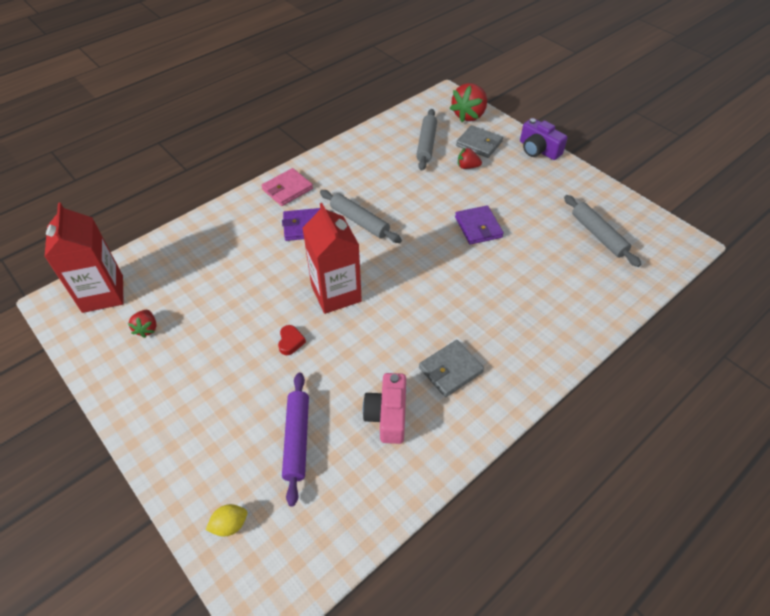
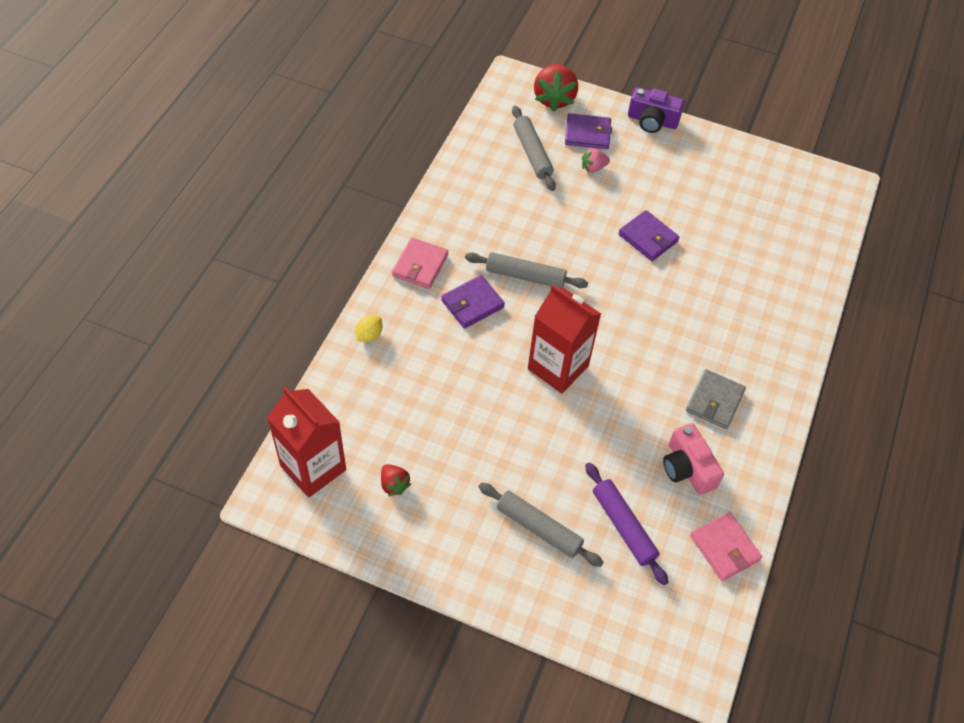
camera: 30 degrees left, 5 degrees up
(230, 525) = (620, 626): yellow lemon -> yellow lemon (369, 335)
(290, 342) = (550, 436): red heart -> none
(373, 500) = (724, 548): none -> pink wallet
(467, 167) = (593, 168): red strawberry -> pink strawberry
(479, 144) = (587, 134): grey wallet -> purple wallet
(598, 235) = (764, 204): grey rolling pin -> grey rolling pin (538, 528)

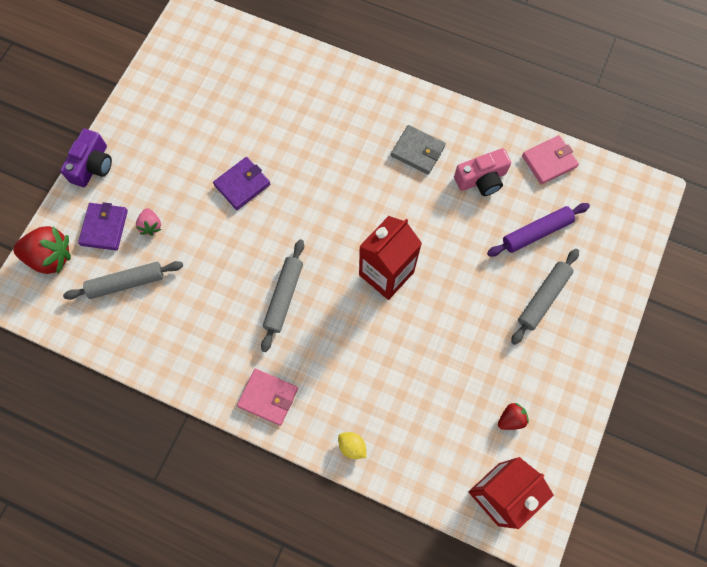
camera: 85 degrees left, 15 degrees up
(472, 304) = (316, 347): purple wallet -> none

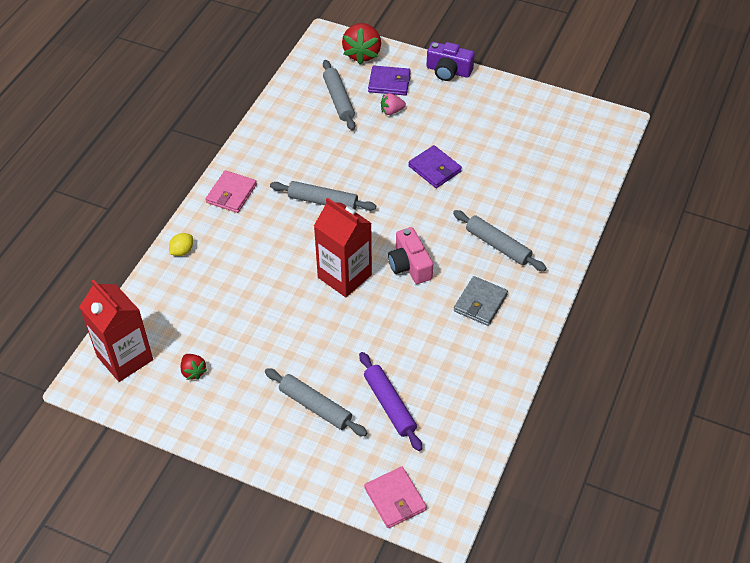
camera: 90 degrees right, 20 degrees down
(348, 132) = (498, 245): none -> grey rolling pin
(481, 179) = (450, 358): pink camera -> pink camera (409, 265)
(549, 161) = (477, 422): pink wallet -> pink wallet (395, 499)

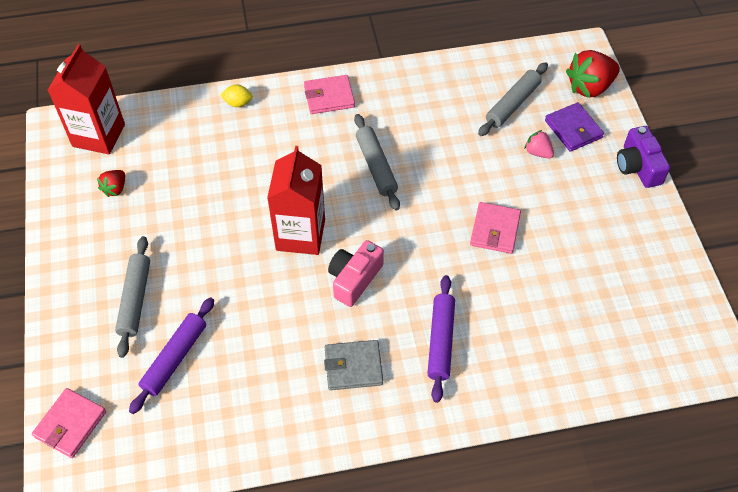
camera: 55 degrees right, 5 degrees up
(435, 169) = (495, 230): purple wallet -> pink wallet
(498, 245) = (440, 341): grey rolling pin -> purple rolling pin

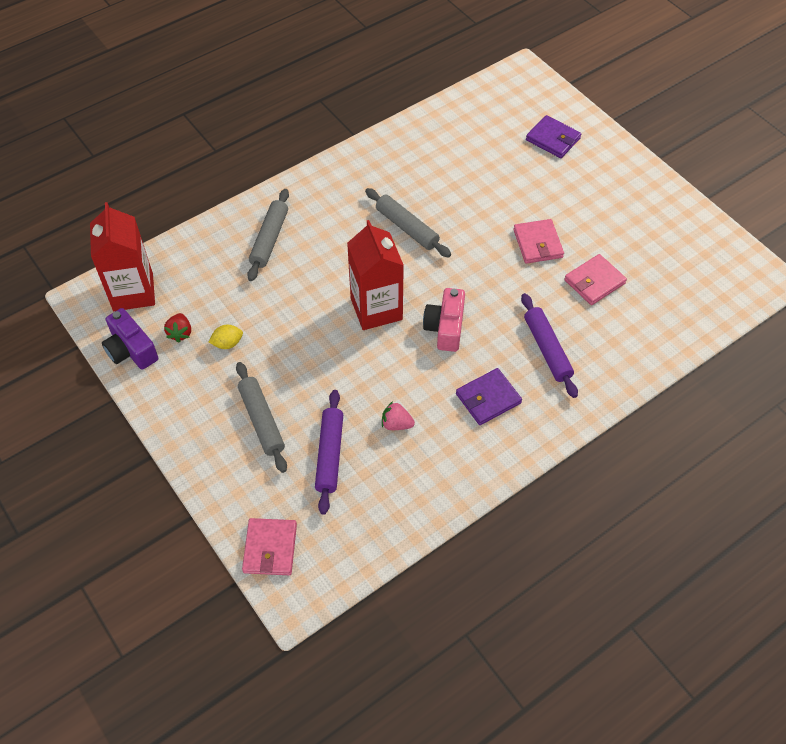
camera: 25 degrees left, 0 degrees up
(238, 103) = (249, 217): yellow lemon -> yellow lemon (227, 343)
(329, 97) = (329, 183): pink wallet -> pink wallet (594, 282)
(353, 367) = (488, 398): grey wallet -> purple wallet
(512, 104) = (491, 136): grey rolling pin -> grey rolling pin (269, 239)
(538, 152) = (535, 168): pink strawberry -> pink strawberry (396, 424)
(590, 87) = (546, 100): red strawberry -> none
(638, 166) = (621, 151): purple camera -> purple camera (131, 350)

